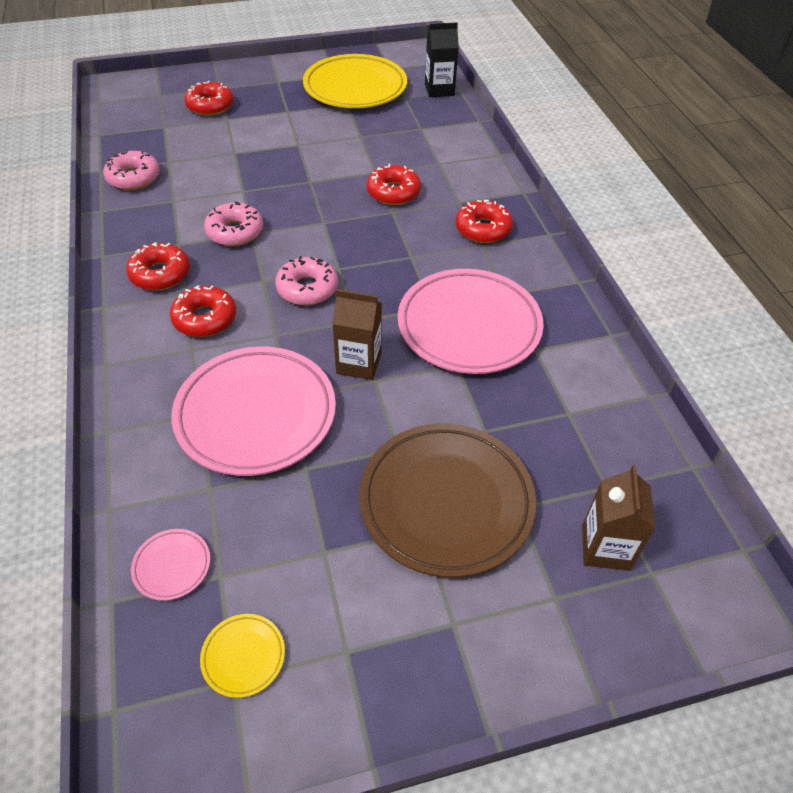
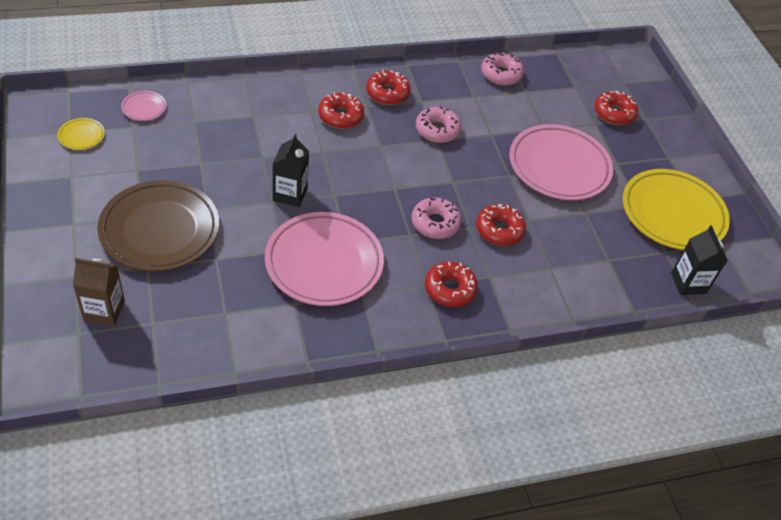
camera: 85 degrees right, 0 degrees up
(256, 415) = (248, 141): pink plate -> pink plate (559, 167)
(307, 288) = (371, 169): pink donut -> pink donut (435, 223)
(359, 363) = (290, 194): brown carton -> black carton

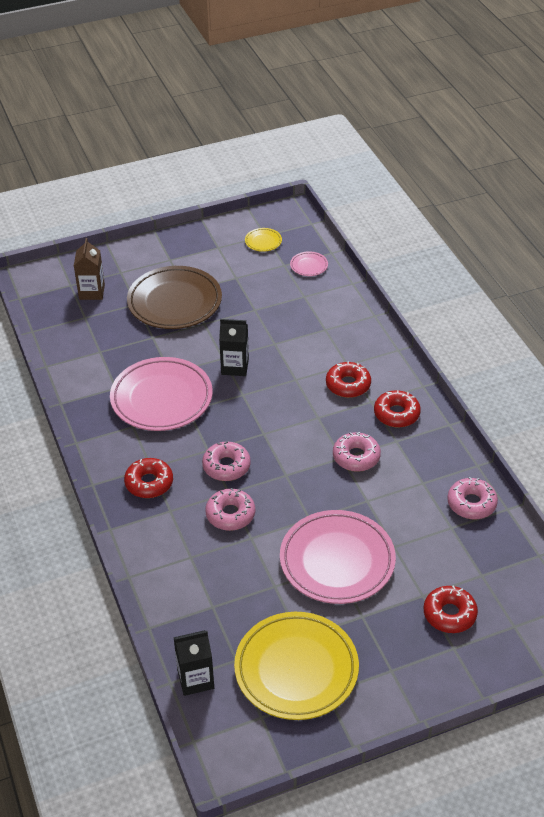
camera: 90 degrees right, 5 degrees down
(499, 230) = (230, 514): red donut -> pink donut

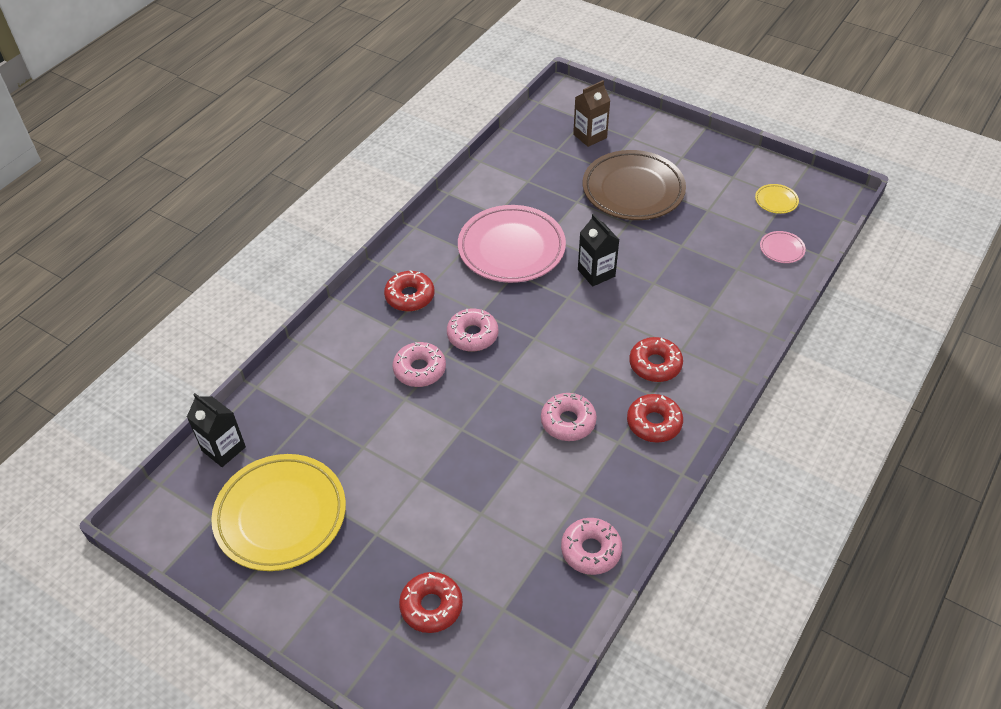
camera: 55 degrees right, 5 degrees up
(337, 561) = (427, 477): pink plate -> none

